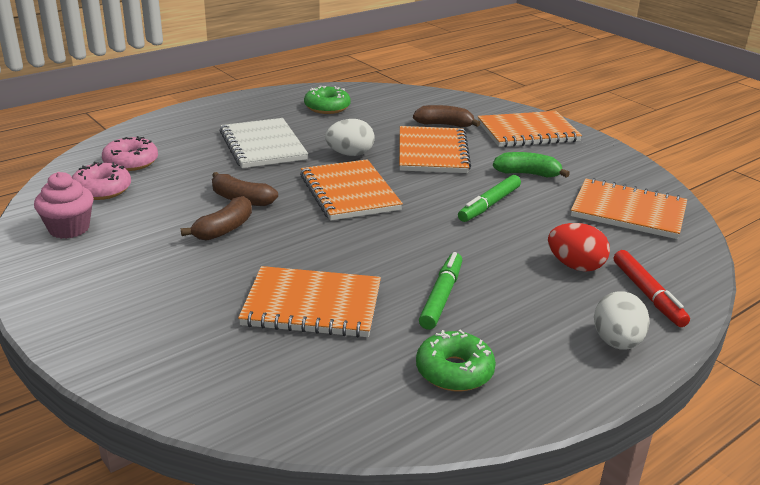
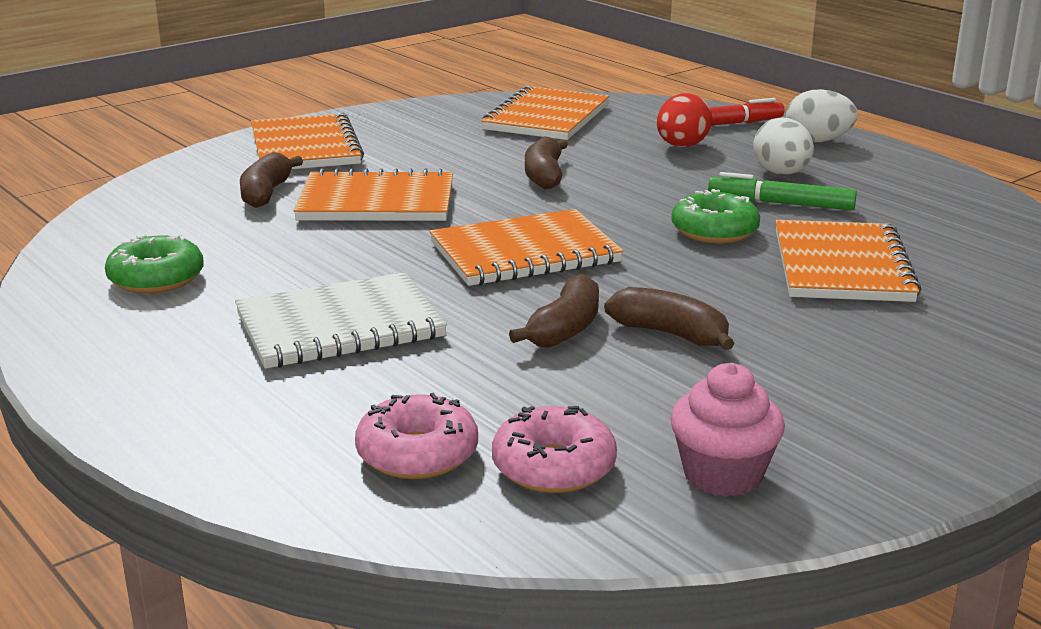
camera: 90 degrees left, 5 degrees down
(350, 154) = (381, 255): white egg -> white egg (781, 173)
(454, 371) = (915, 201): green donut -> green donut (714, 231)
(489, 205) = (544, 176): green marker -> brown banana
(527, 174) = (448, 154): green banana -> none

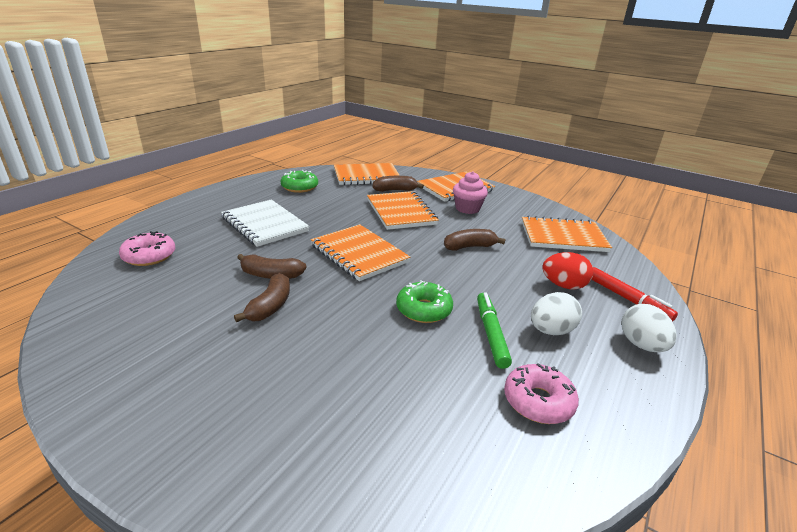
camera: 70 degrees right, 5 degrees up
(553, 467) = (131, 288): pink donut -> pink donut (538, 401)
(722, 475) = (110, 335): pink cupcake -> pink cupcake (467, 209)
(841, 266) = (392, 367): orange notebook -> orange notebook (366, 176)

